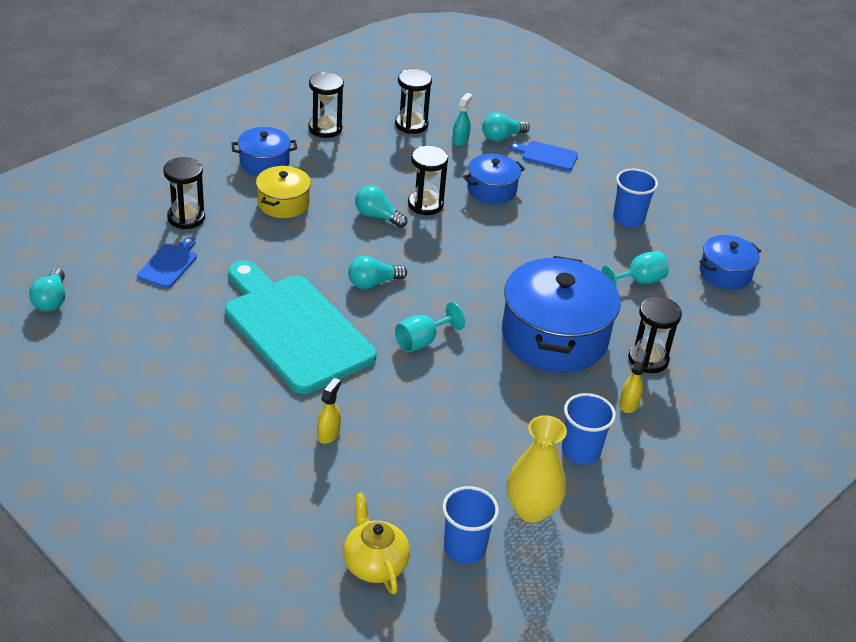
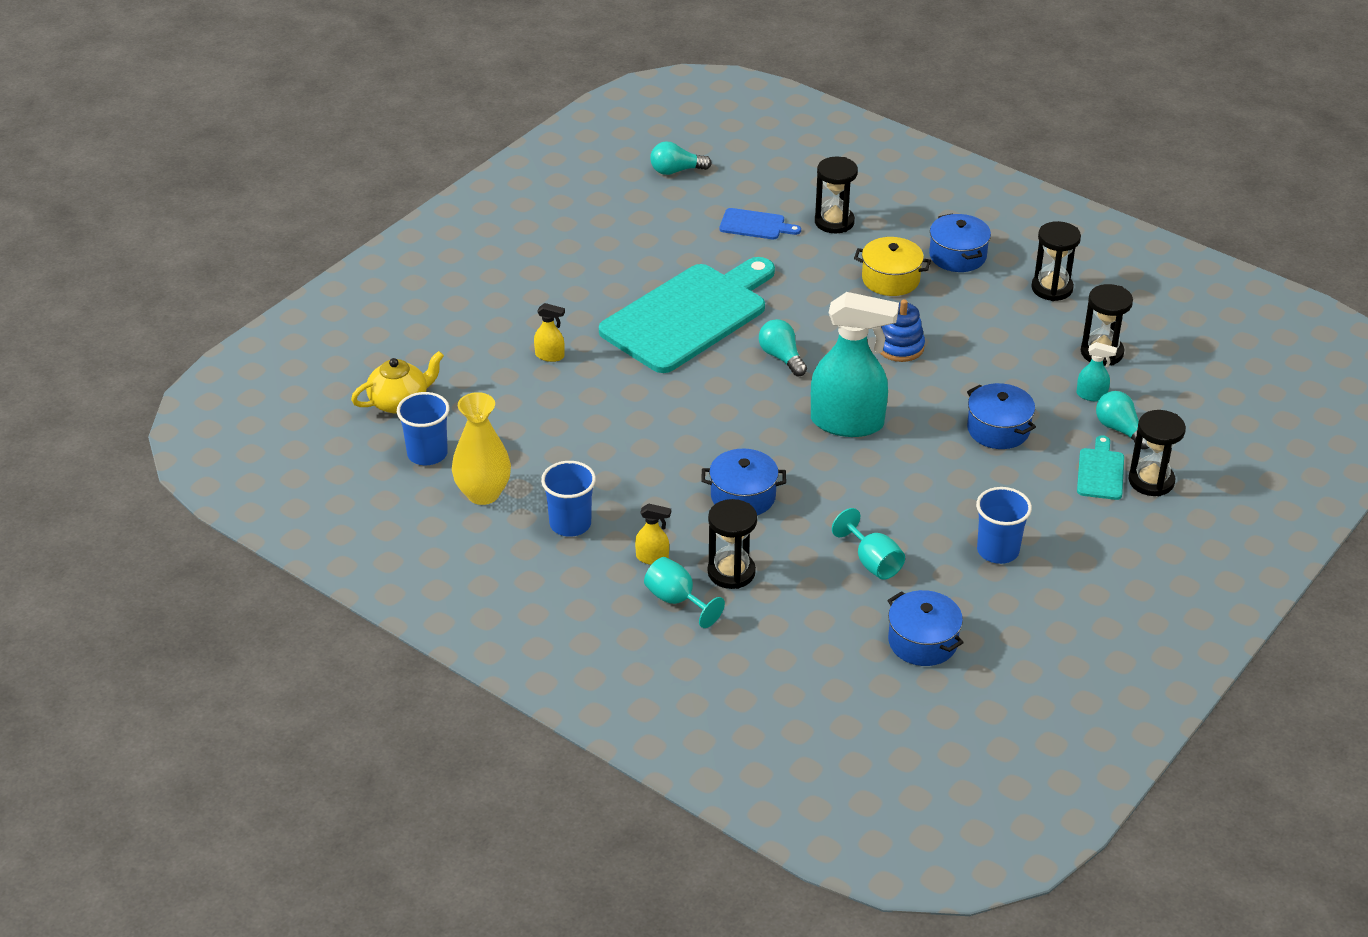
camera: 85 degrees right, 0 degrees up
(377, 216) = (900, 347): turquoise light bulb -> blue stacking toy
(422, 341) = (701, 401): turquoise goblet -> turquoise goblet (677, 600)
(425, 204) = (941, 380): black hourglass -> black hourglass (1151, 481)
(469, 262) = (848, 423): none -> turquoise spray bottle
(547, 156) = (1100, 472): blue cutting board -> turquoise cutting board
(554, 337) = (743, 496): blue pot -> blue pot, size x0.53

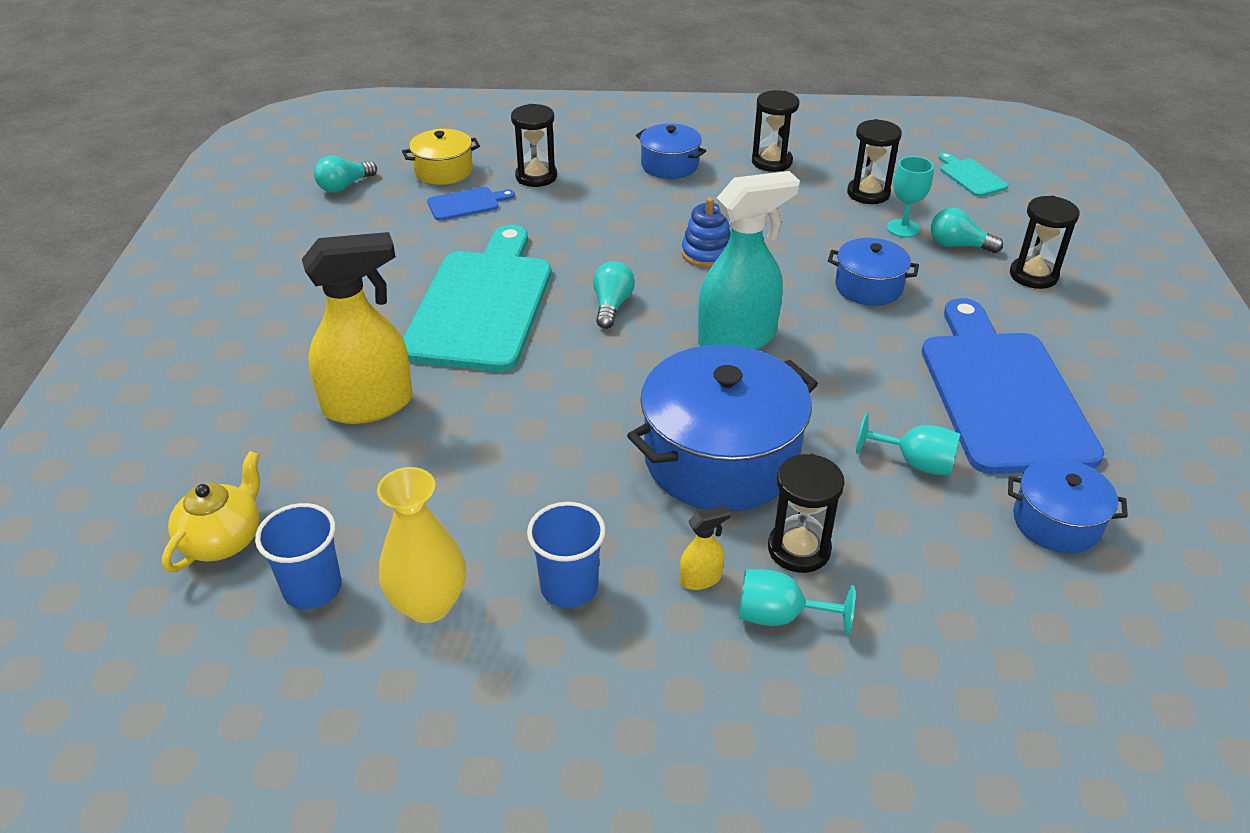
camera: 35 degrees left, 0 degrees up
(550, 356) = (369, 405): yellow spray bottle -> yellow spray bottle, size x2.38
(743, 496) = (721, 458): blue pot -> blue pot, size x1.90
(781, 357) = (612, 306): turquoise light bulb -> turquoise light bulb turned 75 degrees clockwise
(890, 279) = (635, 203): yellow pot -> yellow pot (443, 171)
(998, 551) = (1002, 394): blue cup -> blue cutting board
(1091, 395) = (903, 228): turquoise spray bottle -> turquoise goblet
(1100, 472) = (988, 285): turquoise cutting board -> turquoise cutting board (971, 176)

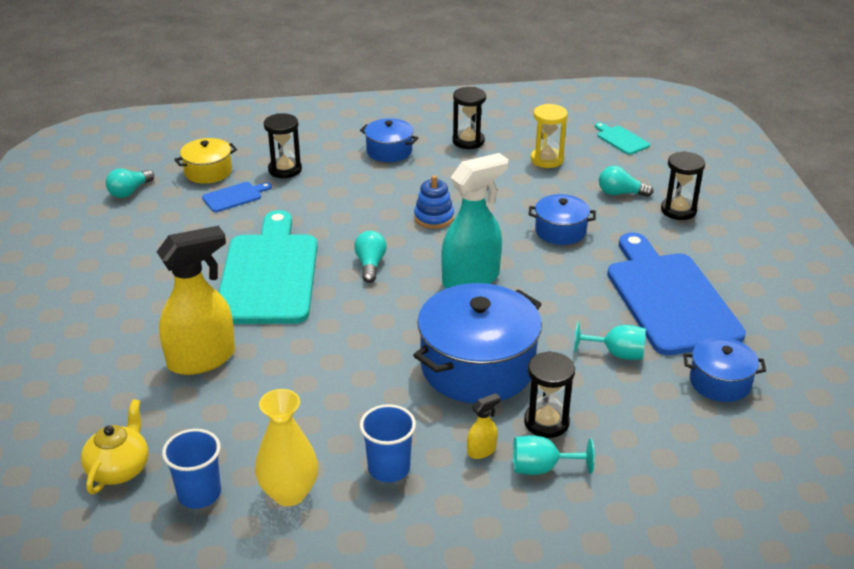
camera: 10 degrees left, 5 degrees down
(868, 193) = (547, 160): black hourglass -> yellow hourglass
(903, 228) = (577, 184): turquoise goblet -> none

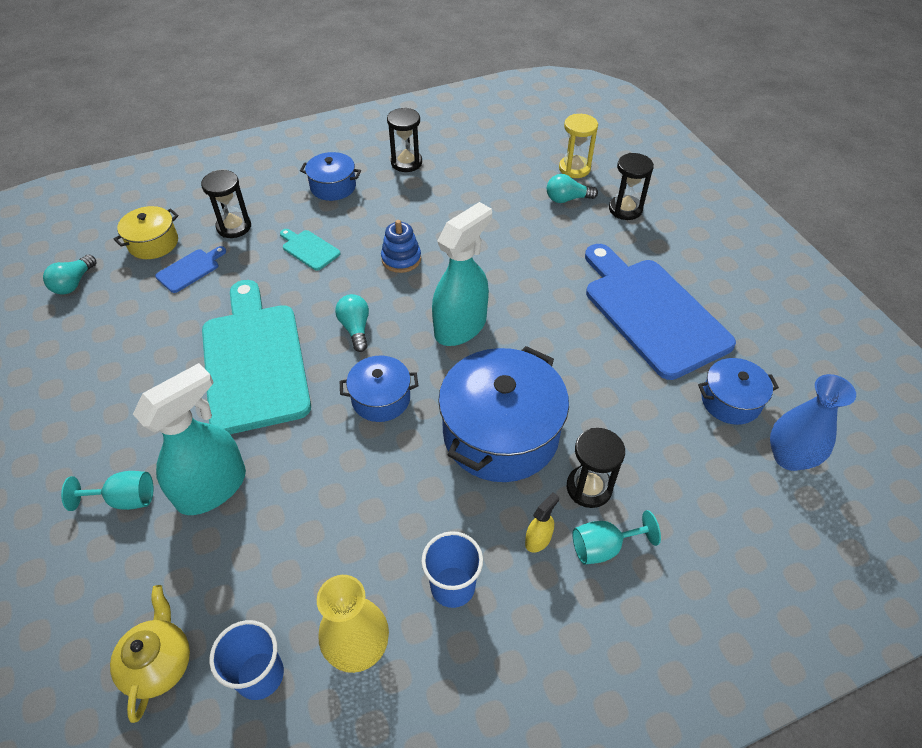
camera: 15 degrees left, 15 degrees up
(202, 359) = (212, 487): yellow spray bottle -> turquoise spray bottle
(547, 160) = (487, 172): yellow hourglass -> yellow hourglass (574, 168)
(560, 231) = (526, 252): blue pot -> blue pot (381, 398)
(617, 354) = (626, 388): turquoise goblet -> turquoise goblet (125, 499)
(621, 139) = (547, 138): turquoise cutting board -> turquoise cutting board (309, 249)
(761, 436) = (789, 457): none -> blue vase

